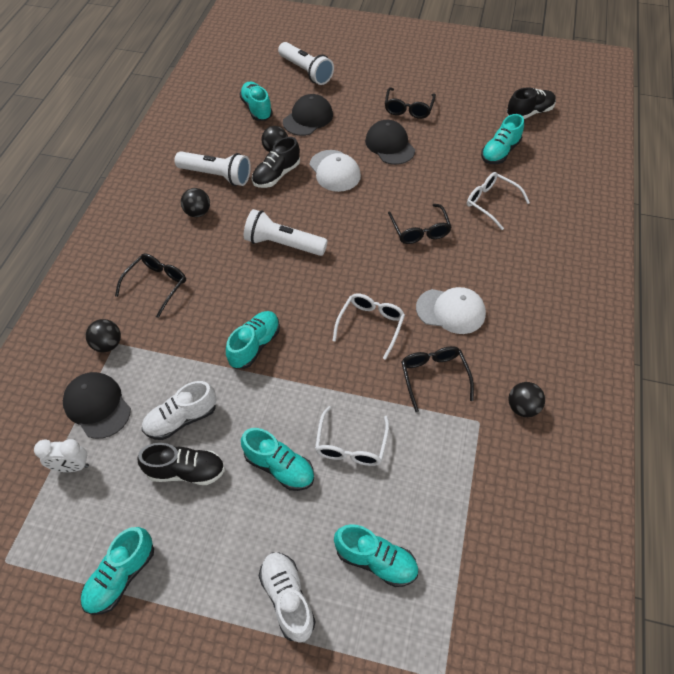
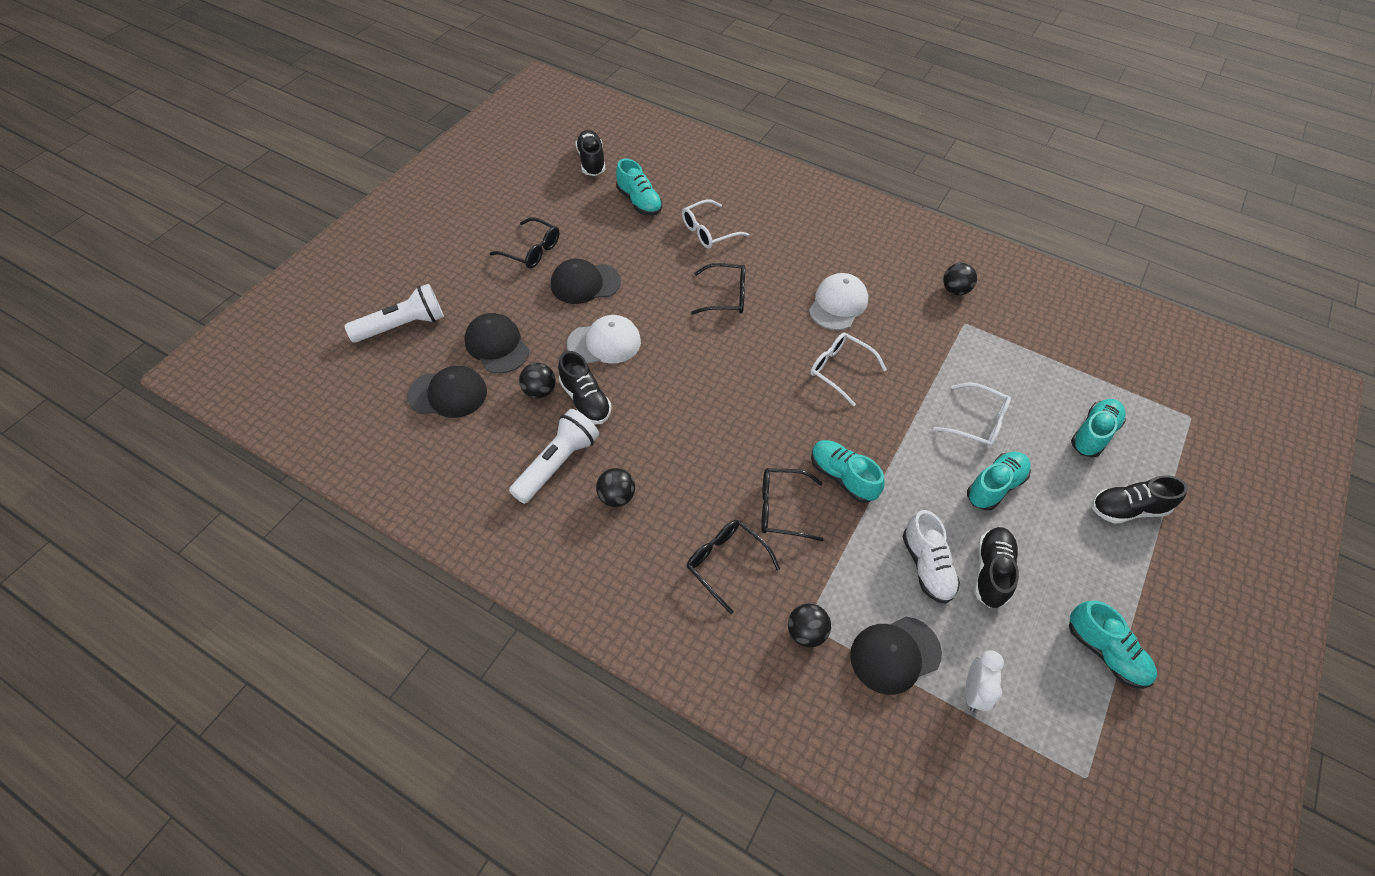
camera: 75 degrees left, 0 degrees up
(257, 109) = (448, 394): turquoise shoe -> black cap
(283, 244) = (703, 419): white flashlight -> none
(287, 598) = (1127, 509): white shoe -> black shoe
(434, 377) = (912, 339): black glasses -> black glasses (782, 508)

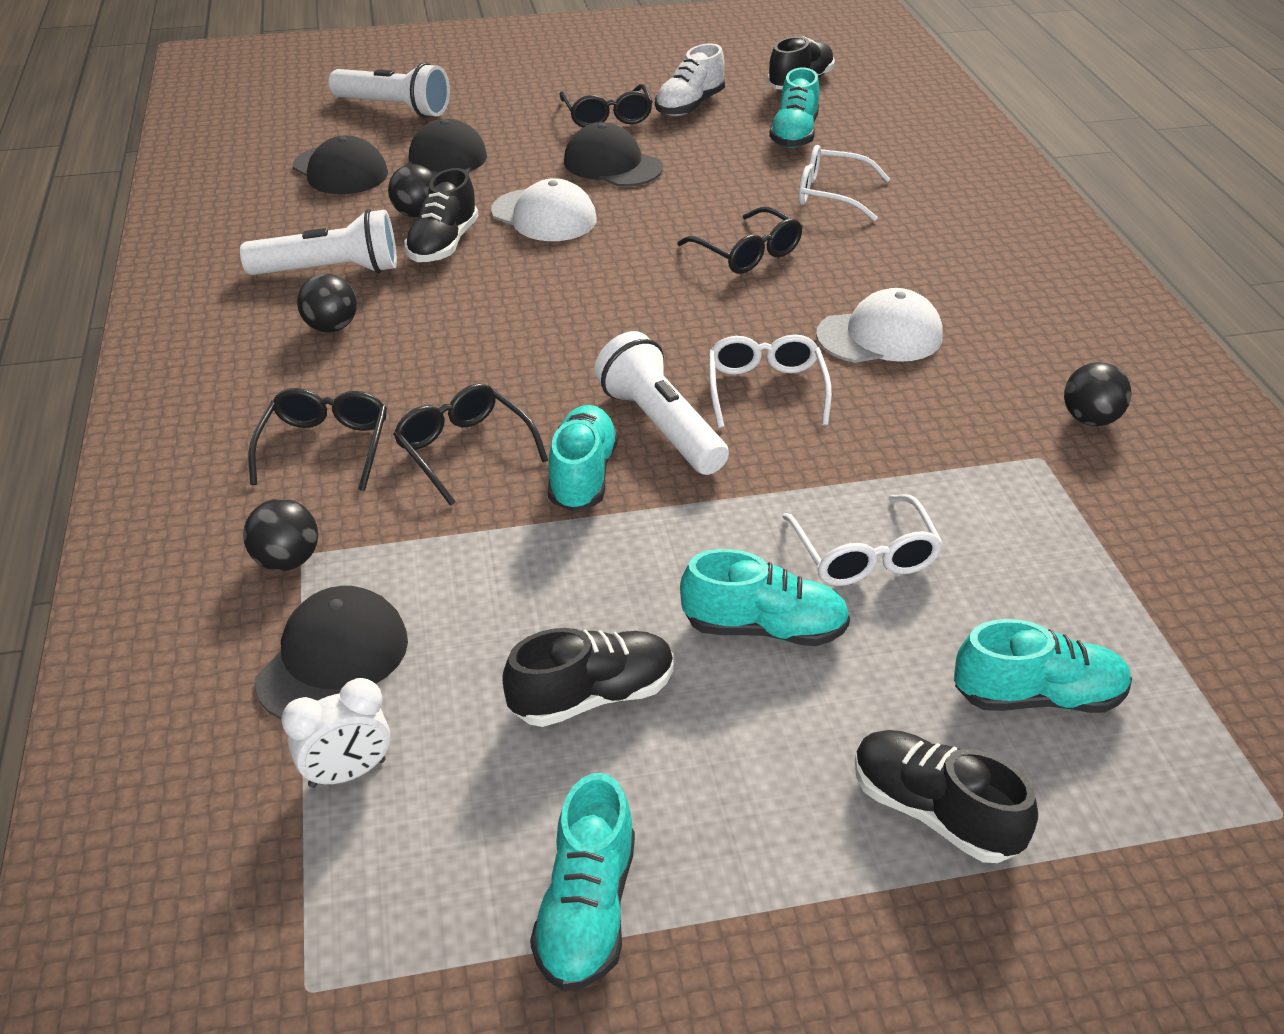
camera: 50 degrees right, 15 degrees down
(832, 425) = (660, 426): none -> white flashlight
(895, 654) = (333, 660): black cap -> black cap turned 90 degrees clockwise
(926, 566) = (524, 622): white shoe -> white shoe (689, 106)

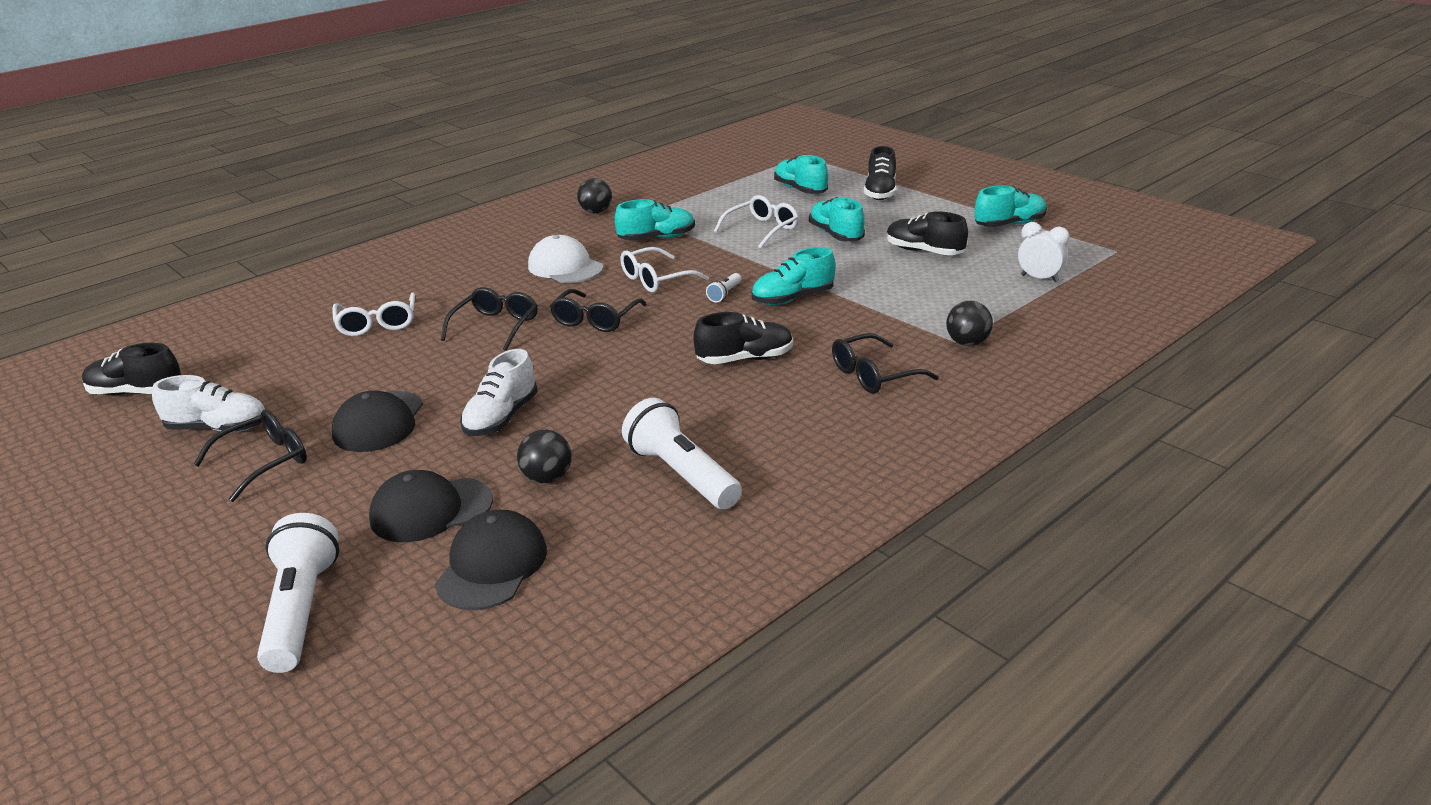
camera: 120 degrees left, 10 degrees down
(331, 327) = (755, 434): black ball -> none
(333, 660) = (998, 305): black cap -> none
(443, 244) = (589, 442): black shoe -> black shoe (745, 359)
(464, 450) = (817, 335): black glasses -> black glasses (595, 320)
(544, 216) = (501, 418): white cap -> white shoe
(660, 426) = (725, 294): white flashlight -> white flashlight, size x0.45
(794, 135) = (267, 364): turquoise shoe -> turquoise shoe (657, 238)

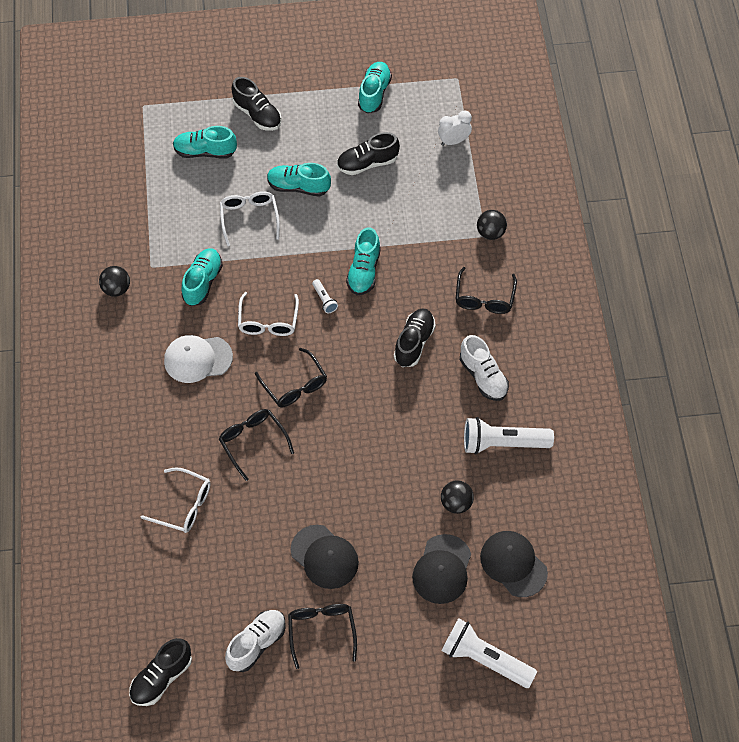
camera: 55 degrees left, 30 degrees up
(501, 418) = (374, 494): white shoe -> white shoe (483, 376)

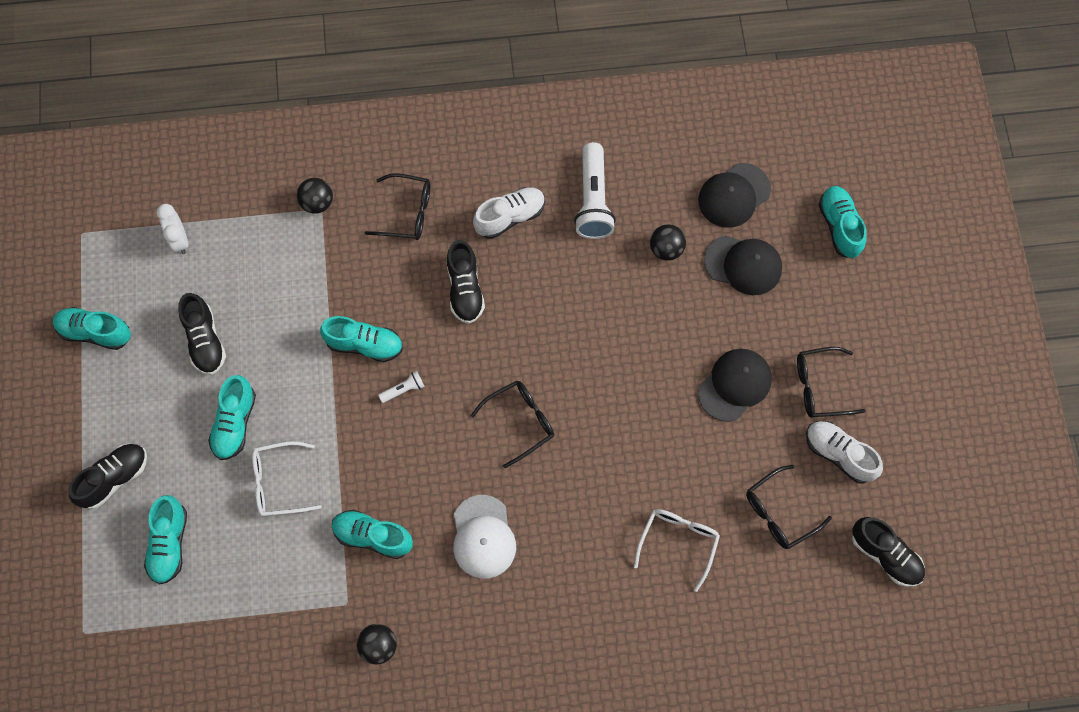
camera: 90 degrees left, 10 degrees up
(253, 442) = (595, 467): black glasses -> black glasses (779, 513)
(268, 321) = (432, 454): white glasses -> none
(414, 343) = (465, 289): black shoe -> black shoe turned 120 degrees counterclockwise
(484, 659) = (839, 226): white flashlight -> turquoise shoe

